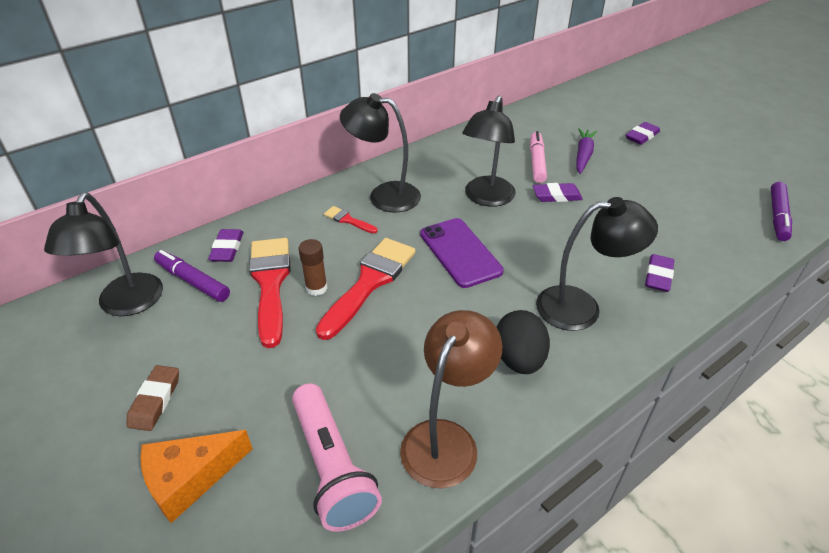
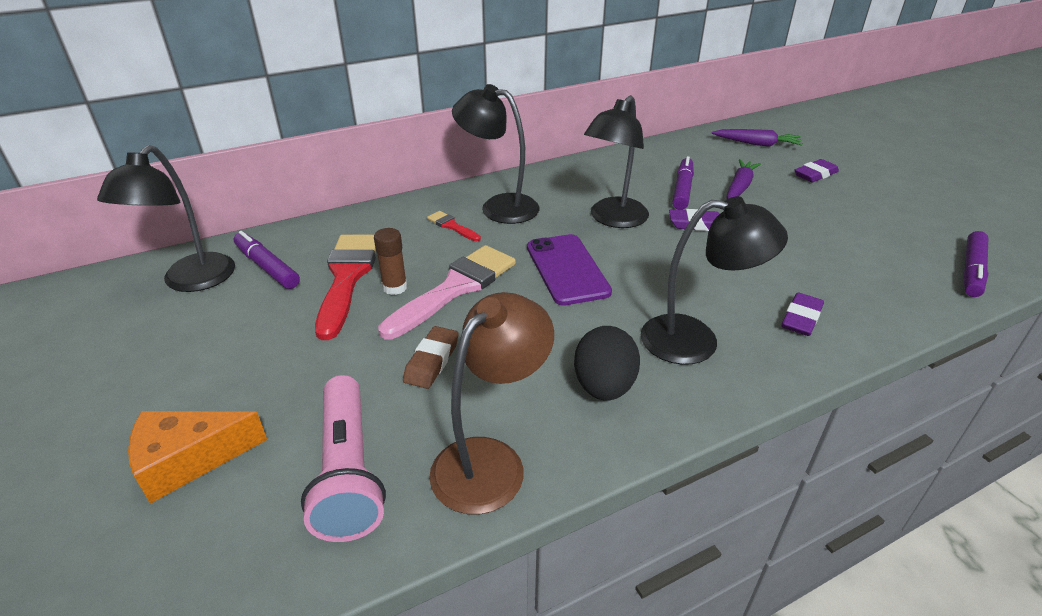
camera: 10 degrees right, 5 degrees down
(155, 400) = (184, 376): brown eraser -> brown eraser (432, 361)
(227, 249) = (314, 240): purple eraser -> none
(370, 282) = (455, 288): red brush -> pink brush
(537, 162) = (682, 189): pink marker -> purple marker
(588, 109) = (757, 144): none -> purple carrot

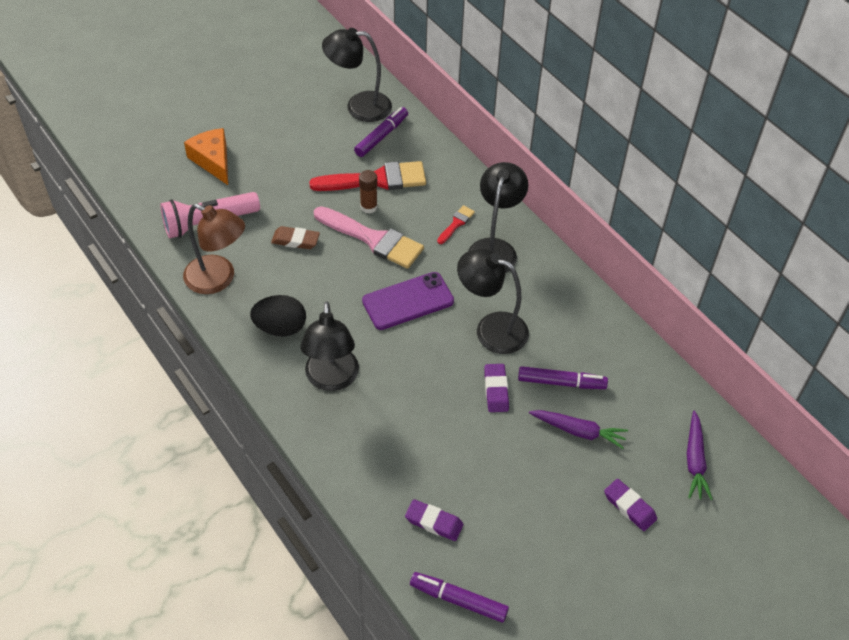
camera: 80 degrees right, 15 degrees up
(801, 318) = (367, 449): purple eraser -> purple eraser (434, 522)

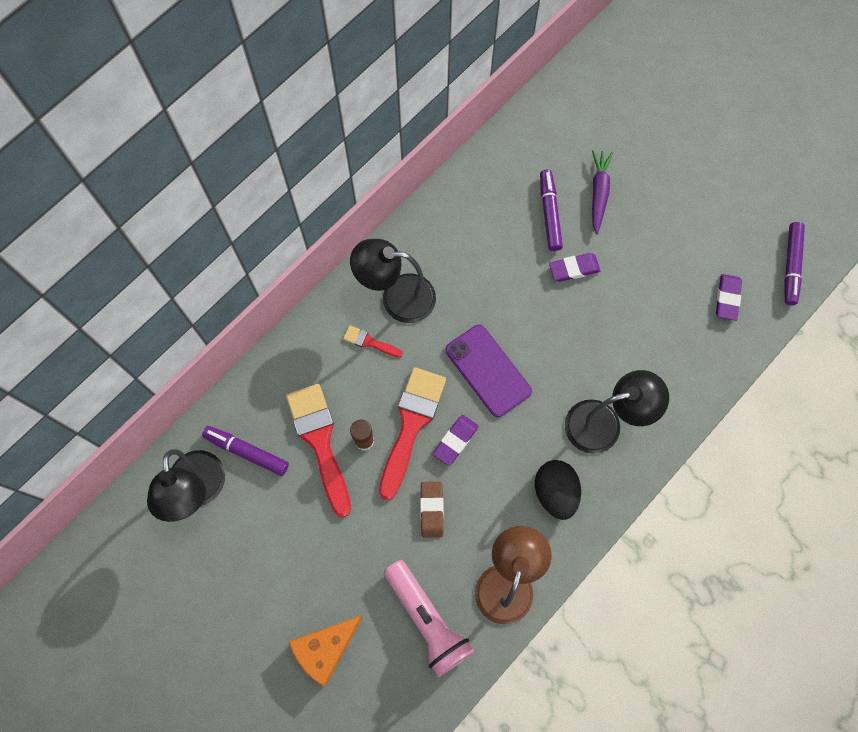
camera: 100 degrees left, 20 degrees up
(373, 239) = (411, 425): pink brush -> red brush
(491, 329) = (503, 284): black lamp -> none
(629, 507) = (662, 146): purple eraser -> purple eraser (455, 441)
(694, 460) = (601, 99): purple carrot -> none

